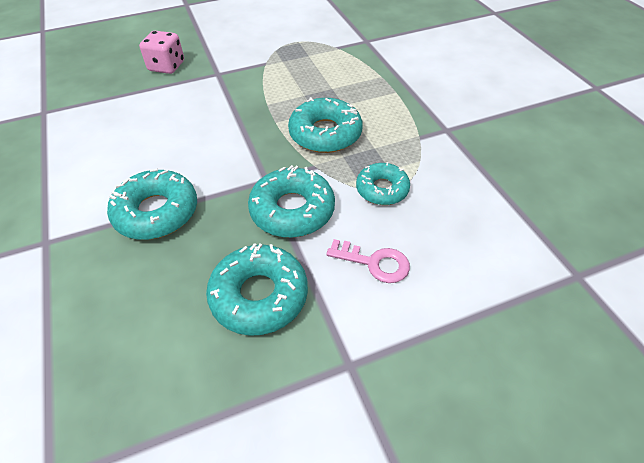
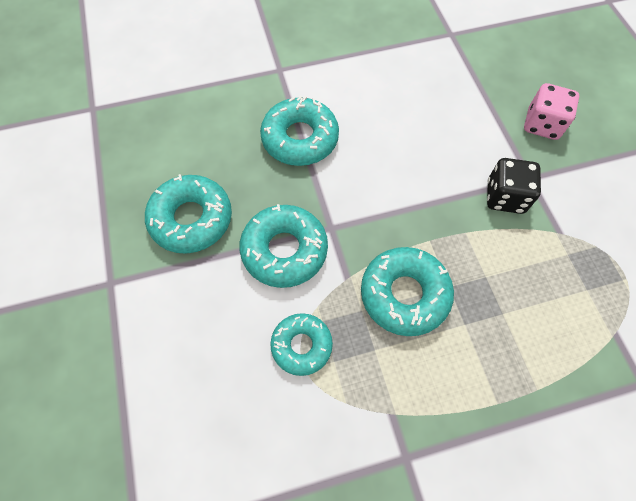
camera: 95 degrees right, 15 degrees up
(234, 85) = (505, 197): none -> black dice
(374, 262) = (204, 319): pink key -> none

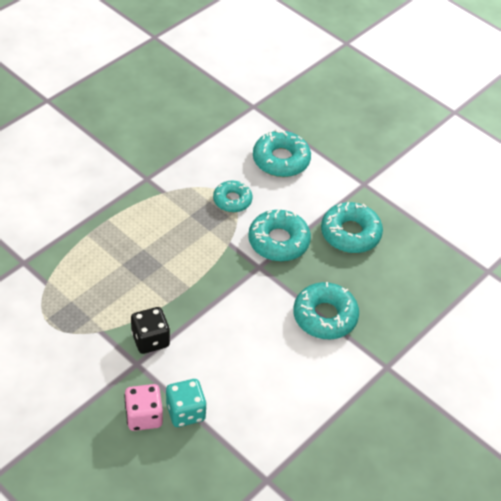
camera: 145 degrees right, 15 degrees down
(404, 294) = (188, 249): turquoise donut -> turquoise donut (281, 160)
(498, 112) = (185, 412): none -> turquoise dice

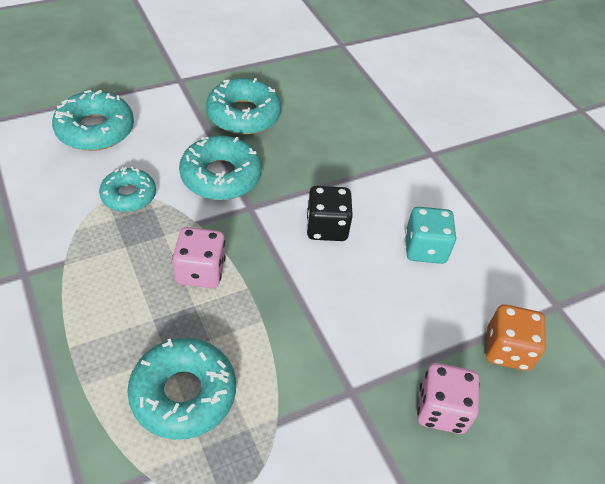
camera: 70 degrees left, 0 degrees up
(150, 340) = (317, 361): black dice -> black dice (326, 227)
(185, 412) = (445, 357): turquoise dice -> turquoise dice (425, 249)
(190, 259) = (200, 271): none -> pink dice
(209, 450) = (507, 350): none -> orange dice
(325, 316) = (348, 176): turquoise donut -> turquoise donut (183, 393)

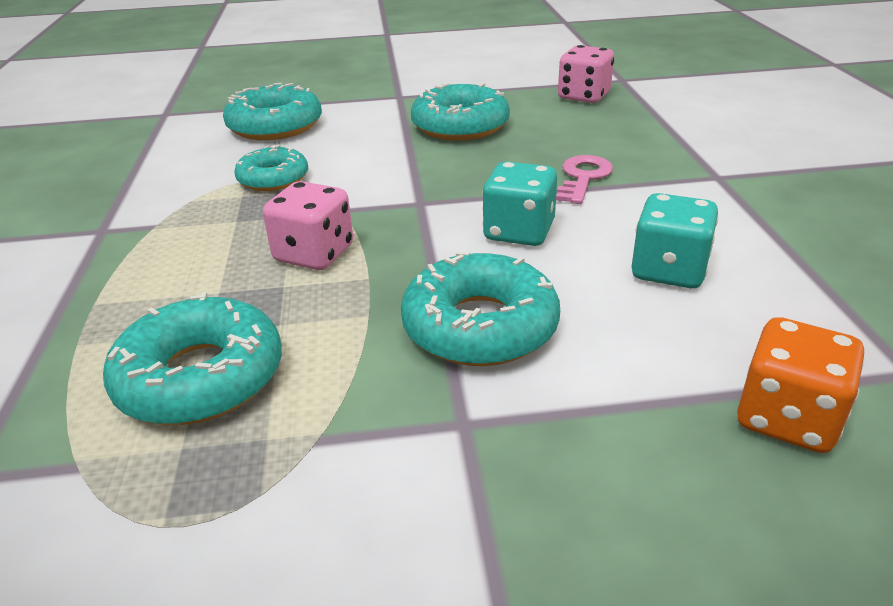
camera: 25 degrees right, 15 degrees down
(221, 176) = (398, 172): turquoise donut -> turquoise donut (480, 326)
(326, 227) = (519, 232): black dice -> turquoise dice
(349, 165) = (583, 177): none -> pink key
(441, 409) = (621, 481): pink dice -> pink dice (583, 96)

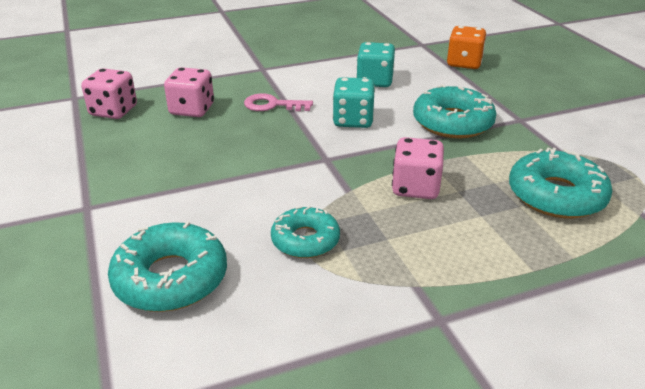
camera: 105 degrees left, 0 degrees up
(460, 126) = (177, 160): turquoise donut -> none
(579, 131) = (192, 109): none -> pink dice

